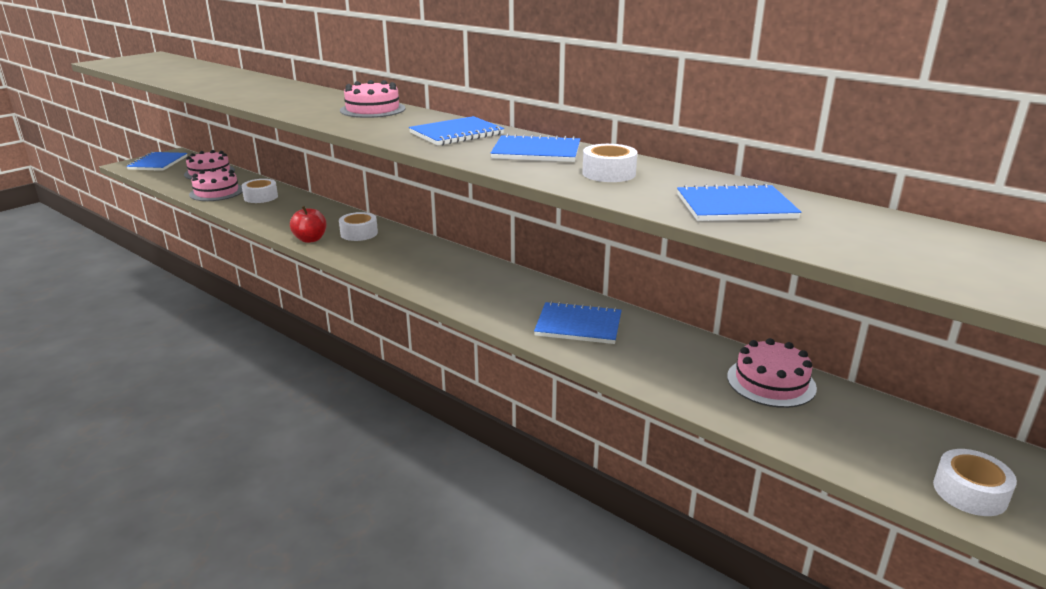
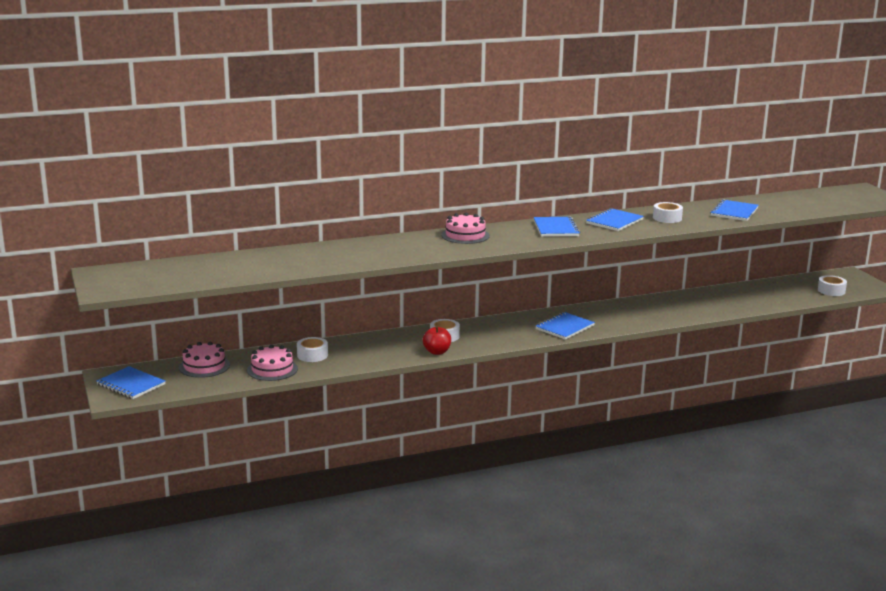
camera: 60 degrees left, 5 degrees down
(578, 325) = (647, 312): blue notebook -> blue notebook (565, 327)
(771, 382) = (736, 293): pink cake -> none

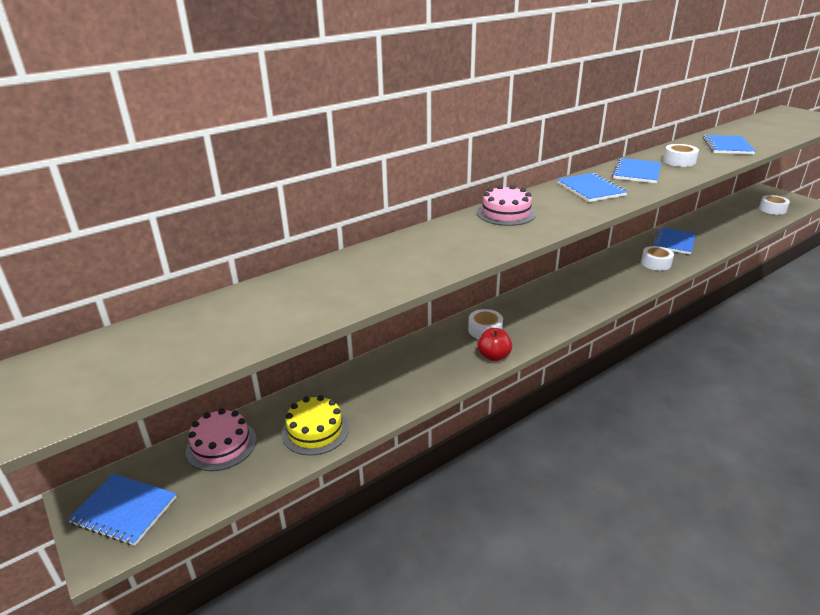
camera: 15 degrees left, 10 degrees up
(272, 369) = (315, 430): pink cake -> yellow cake
(312, 355) = (353, 393): white tape -> white tape (656, 263)
(565, 327) = (595, 294): blue notebook -> blue notebook (674, 242)

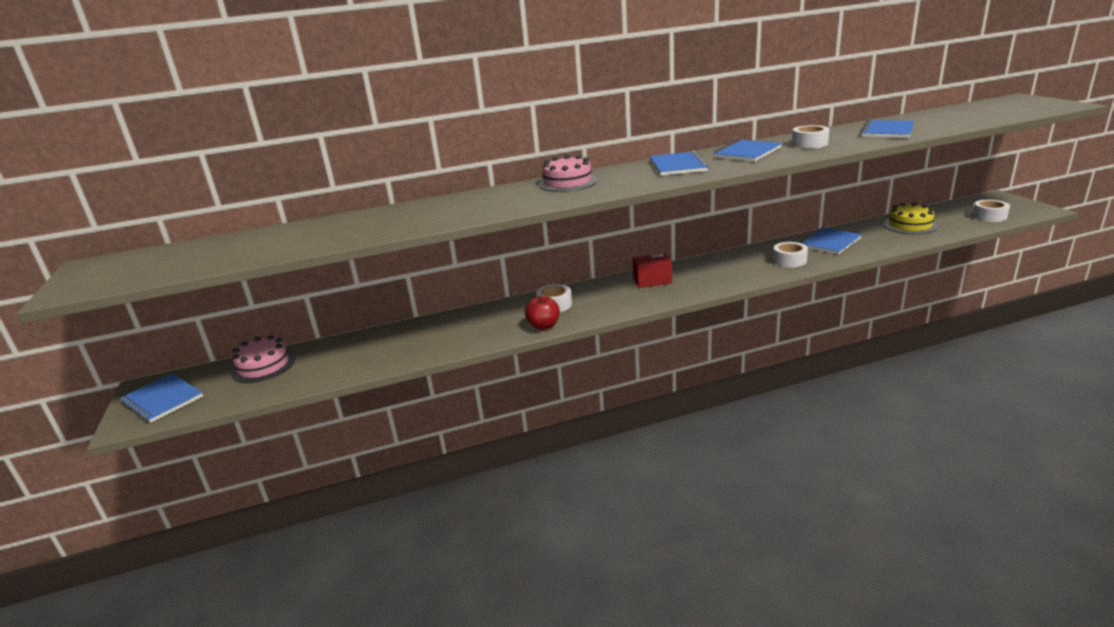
camera: 20 degrees right, 5 degrees down
(315, 430) = (341, 365): yellow cake -> yellow cake (910, 225)
(555, 295) = (652, 281): none -> red box

